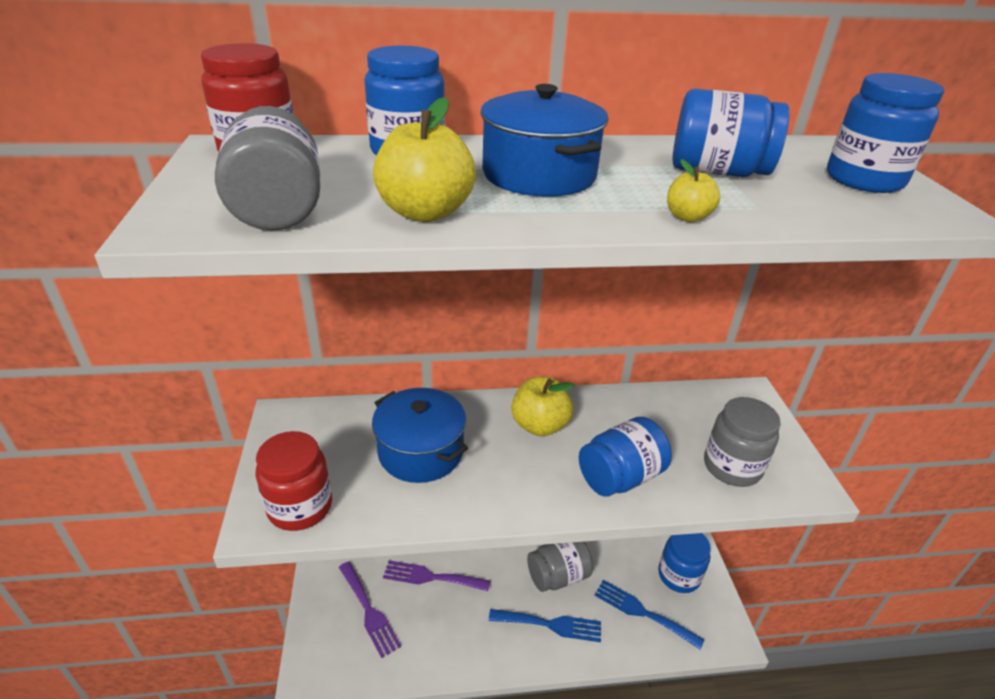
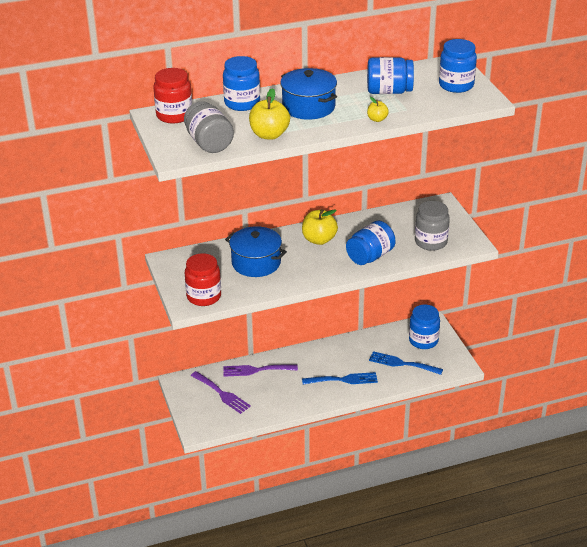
camera: 10 degrees left, 0 degrees up
(558, 576) = (342, 355): grey jar -> none

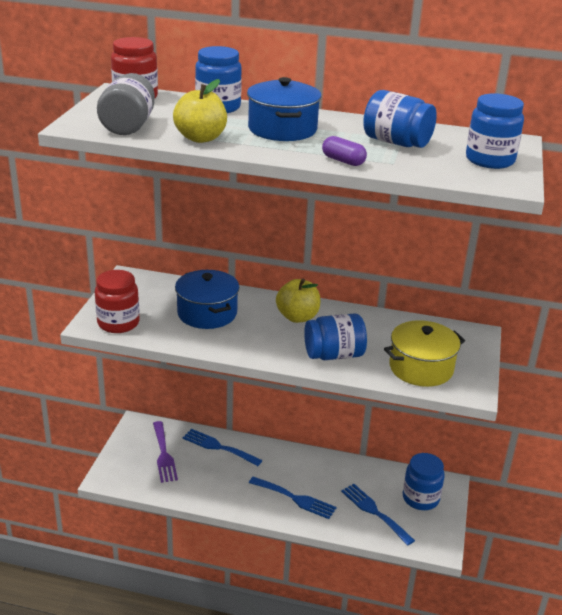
camera: 30 degrees right, 5 degrees down
(256, 370) = (218, 447): purple fork -> blue fork
(377, 119) = (343, 161): yellow apple -> purple capsule
(431, 242) = (421, 368): grey jar -> yellow pot

